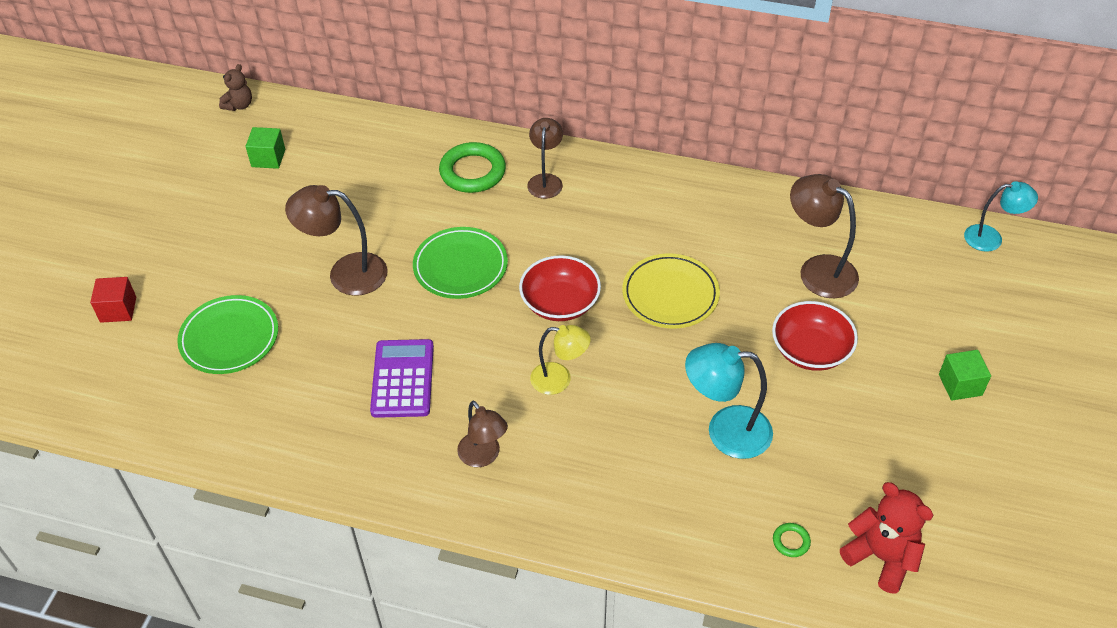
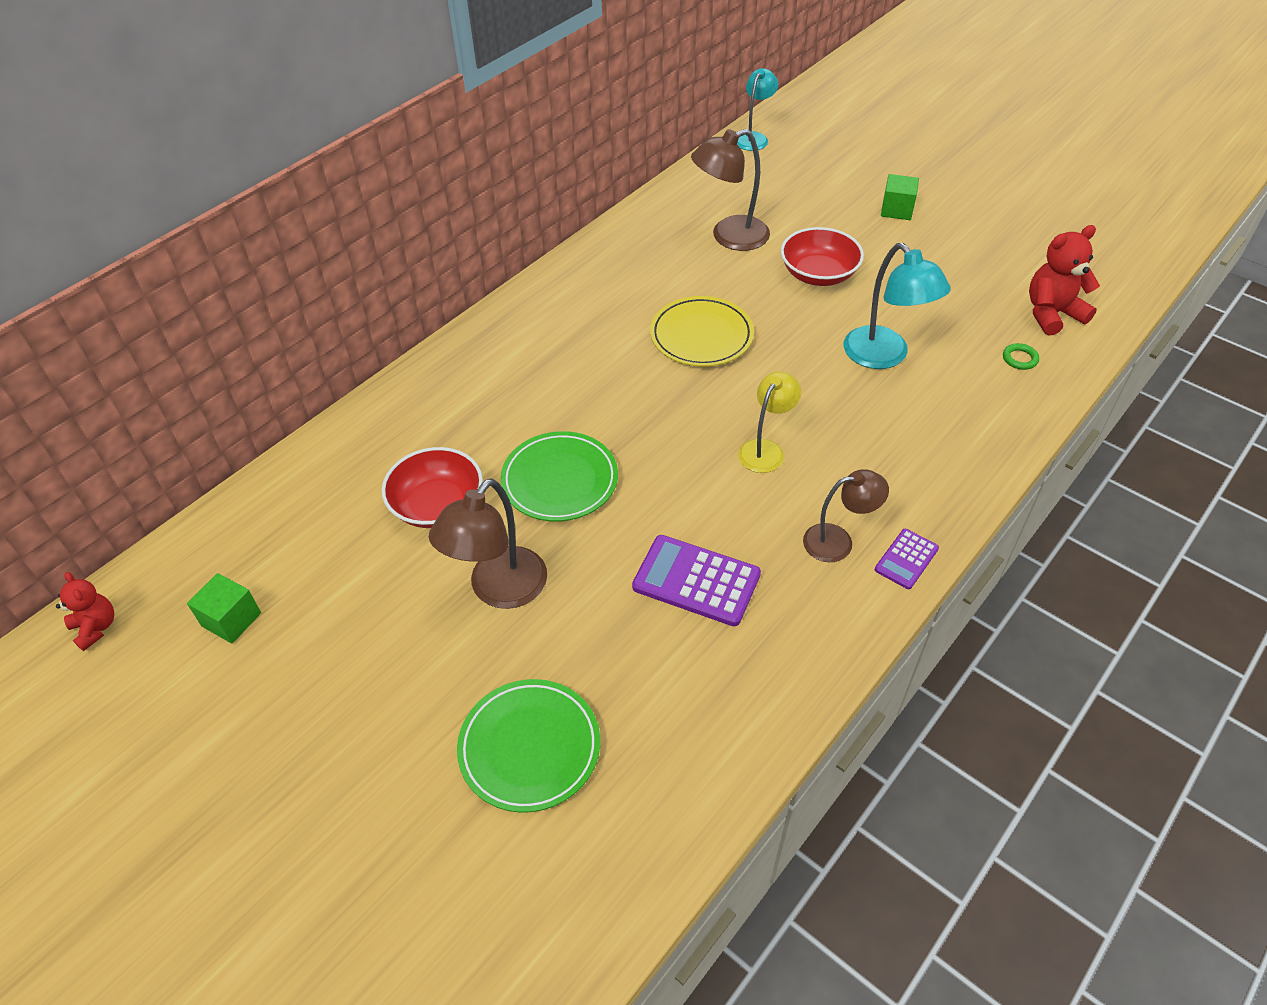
camera: 65 degrees left, 0 degrees up
(118, 309) = (388, 884): red cube -> none
(239, 105) = (96, 627): brown teddy bear -> red teddy bear
(472, 172) = (422, 426): green ring -> none
(486, 508) = (906, 559): none -> purple calculator
(545, 180) = (483, 372): brown lamp -> none
(560, 303) = (664, 417): red bowl -> red bowl (437, 505)
(725, 431) = (884, 356): turquoise lamp -> turquoise lamp turned 60 degrees counterclockwise

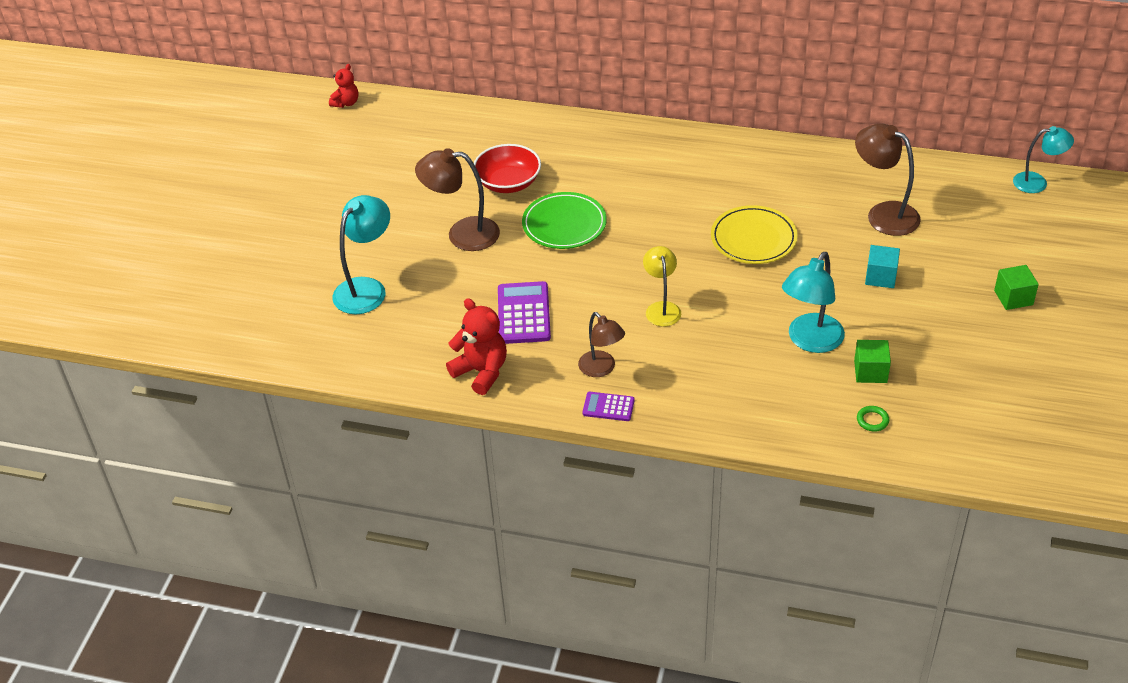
camera: 65 degrees right, 5 degrees down
(231, 619) = (379, 145): green cube -> green cube (870, 371)
(529, 747) = (366, 288): green plate -> turquoise lamp
(765, 449) = (661, 308): yellow lamp -> yellow lamp turned 105 degrees counterclockwise
(818, 274) = (880, 277): red bowl -> turquoise cube
(1052, 314) = (950, 428): red teddy bear -> red teddy bear (481, 372)

